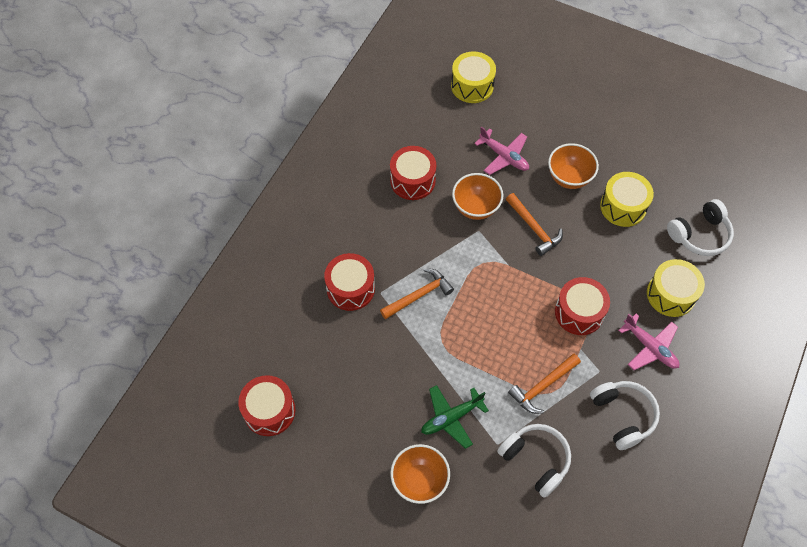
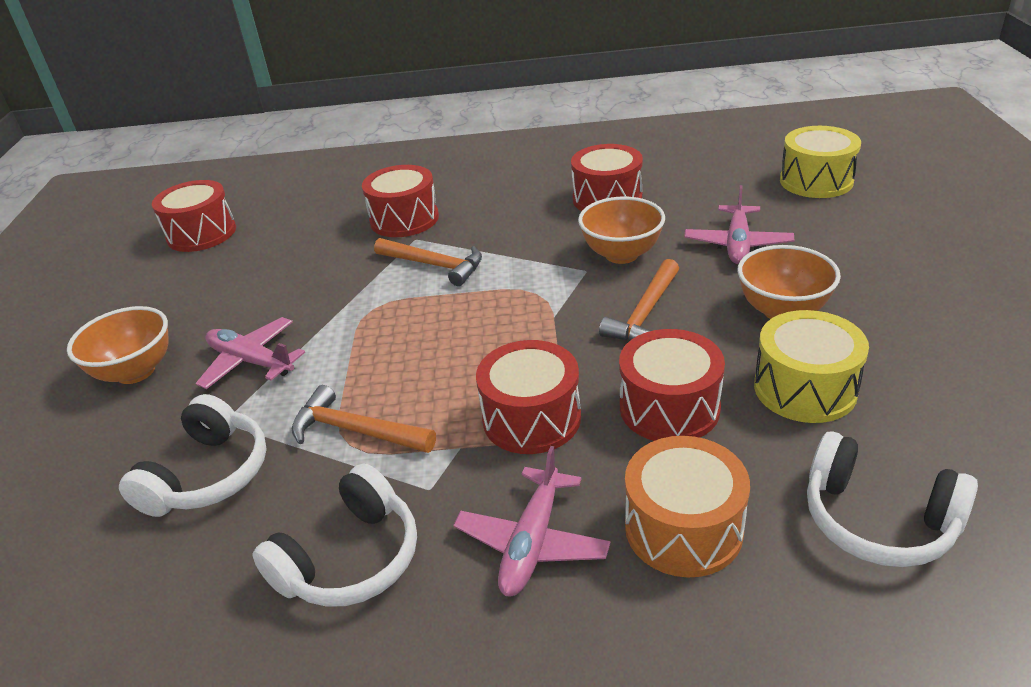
camera: 65 degrees right, 25 degrees down
(451, 418) = (251, 361): green plane -> pink plane
(604, 259) = (669, 408): none -> red drum
(671, 294) = (683, 528): yellow drum -> orange drum

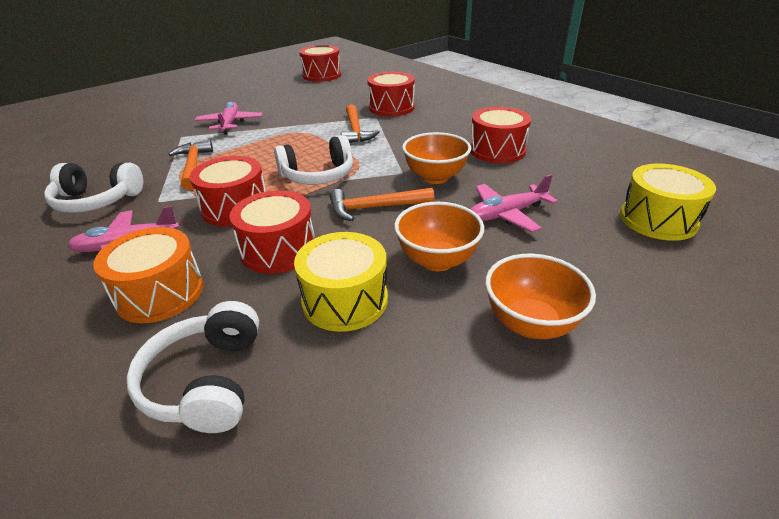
camera: 50 degrees right, 0 degrees up
(136, 371) = (205, 106): orange bowl -> orange bowl (530, 324)
(208, 475) = (142, 148): white headphones -> white headphones (318, 175)

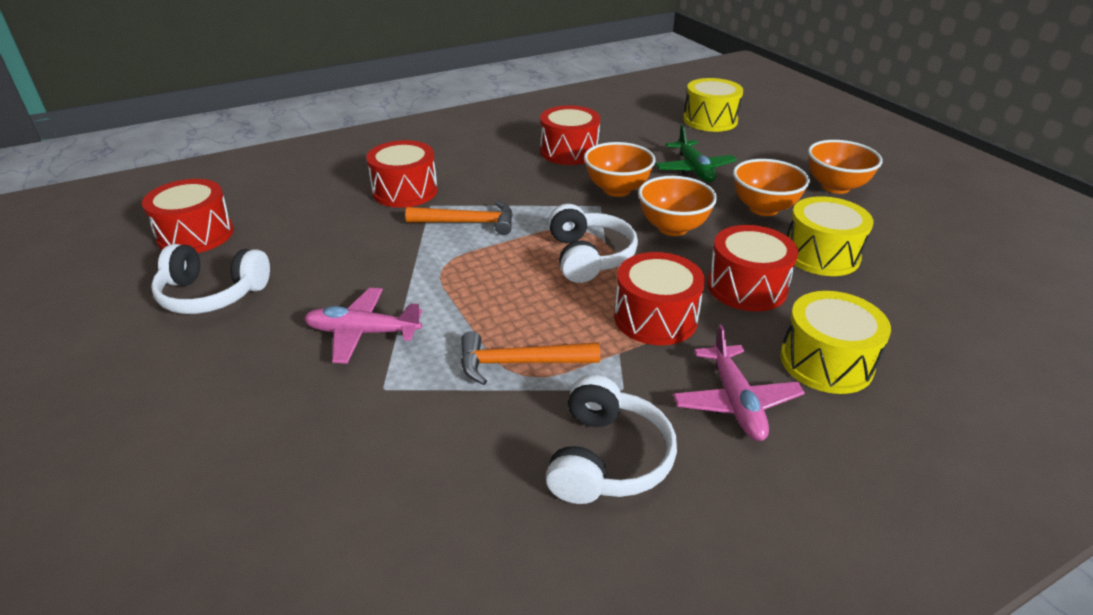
camera: 80 degrees left, 0 degrees up
(160, 293) = (826, 362): orange drum -> yellow drum
(207, 381) = (931, 323): white headphones -> white headphones (212, 294)
(375, 208) = (672, 228): orange hammer -> orange bowl
(506, 214) = (694, 169): pink plane -> green plane

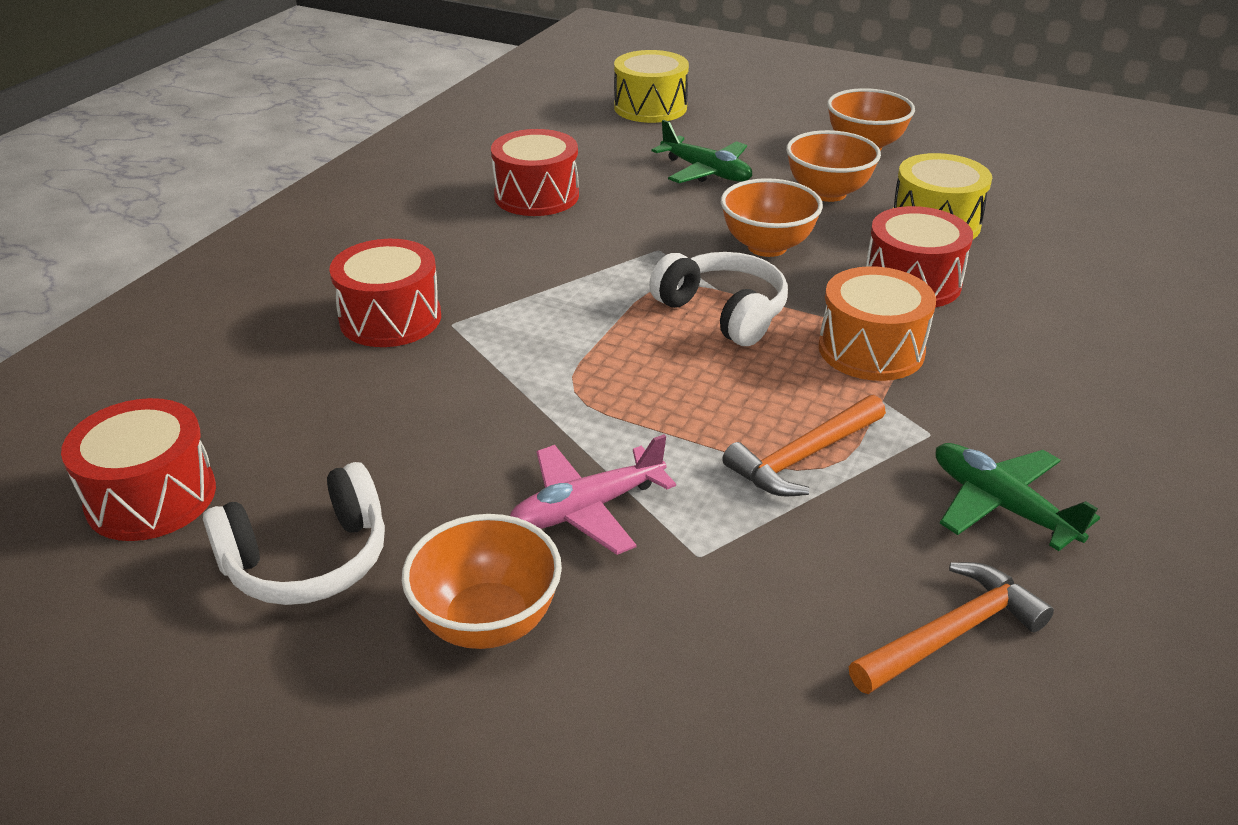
camera: 35 degrees left, 0 degrees up
(468, 223) = (532, 327): orange hammer -> orange hammer (951, 633)
(606, 458) = (1001, 505): white headphones -> green plane
(617, 189) = (653, 224): orange bowl -> orange bowl (487, 622)
(655, 318) = (871, 349): red drum -> orange drum
(735, 402) = (1036, 398): pink plane -> none
(826, 362) = (1059, 326): yellow drum -> none

